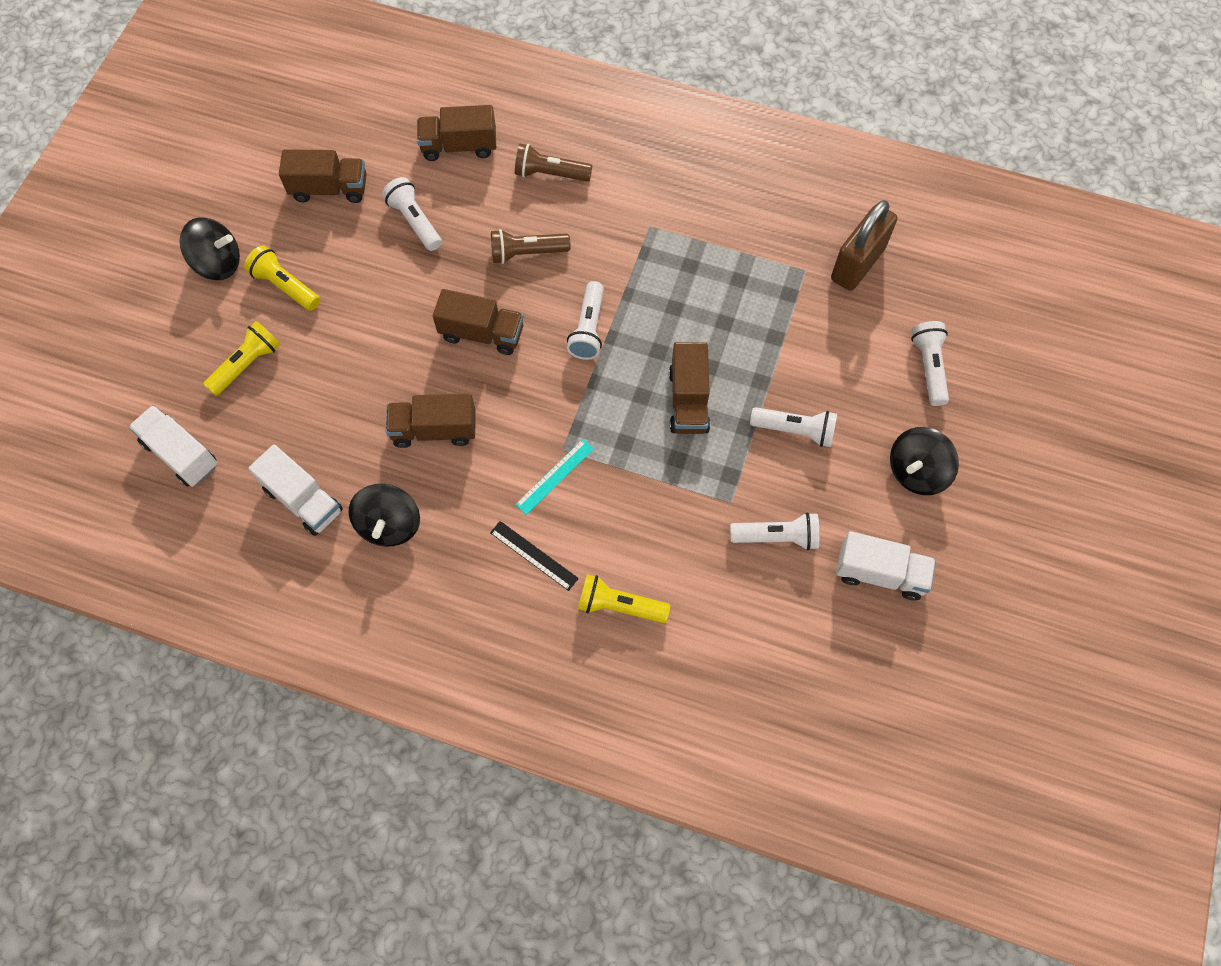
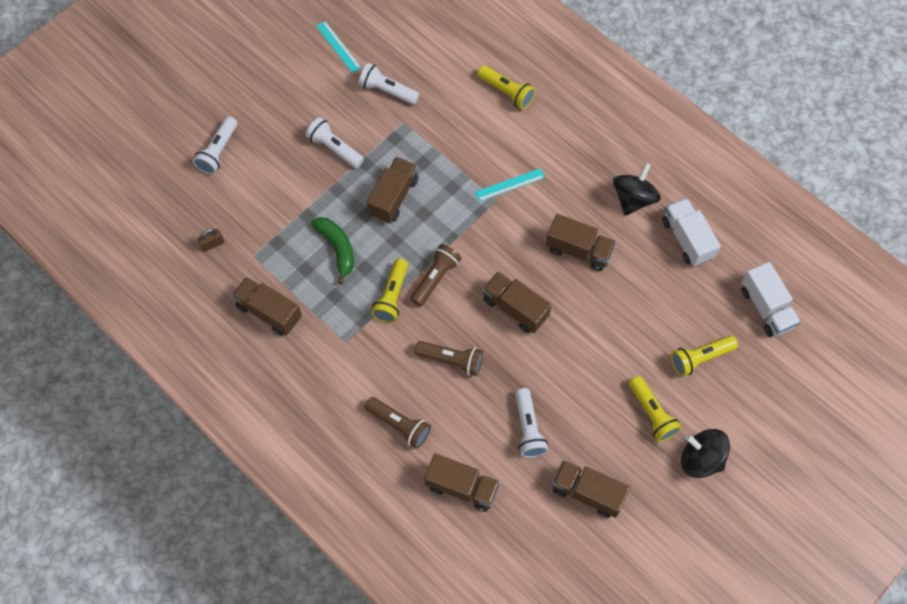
camera: 155 degrees left, 0 degrees up
(533, 555) = (546, 142): black ruler -> none
(588, 329) = (435, 278): white flashlight -> brown flashlight
(626, 290) = (392, 296): none -> yellow flashlight
(717, 315) = (337, 249): none -> green banana
(749, 222) = (269, 312): none -> brown truck
(857, 264) = (212, 244): brown padlock -> brown padlock, size x0.42
(880, 573) = (338, 46): white truck -> turquoise ruler
(916, 472) = (275, 92): black spinning top -> none

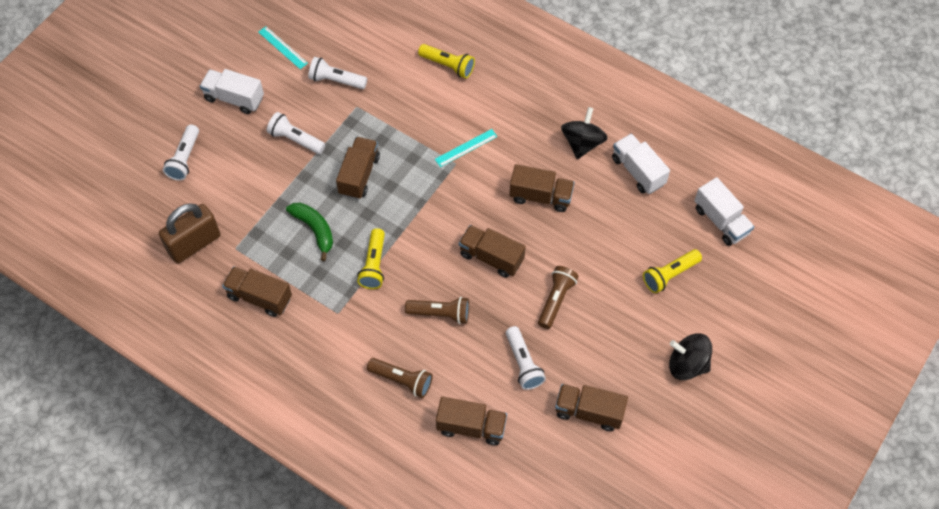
camera: 10 degrees left, 5 degrees down
(212, 244) = (194, 244): brown padlock -> brown padlock, size x2.40
(279, 94) = (234, 98): none -> white truck
(435, 278) = (412, 242): brown flashlight -> brown flashlight (556, 300)
(652, 414) = (635, 331): yellow flashlight -> none

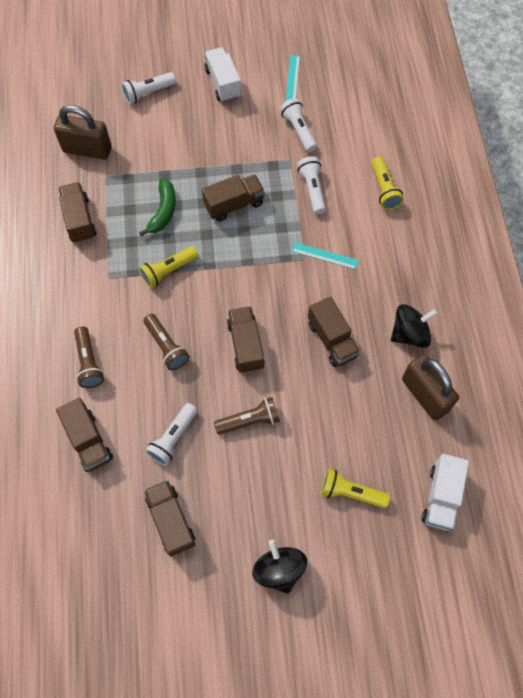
camera: 50 degrees right, 5 degrees up
(295, 139) = (225, 144): white flashlight -> white flashlight (312, 189)
(638, 171) = (424, 395): white truck -> brown padlock

